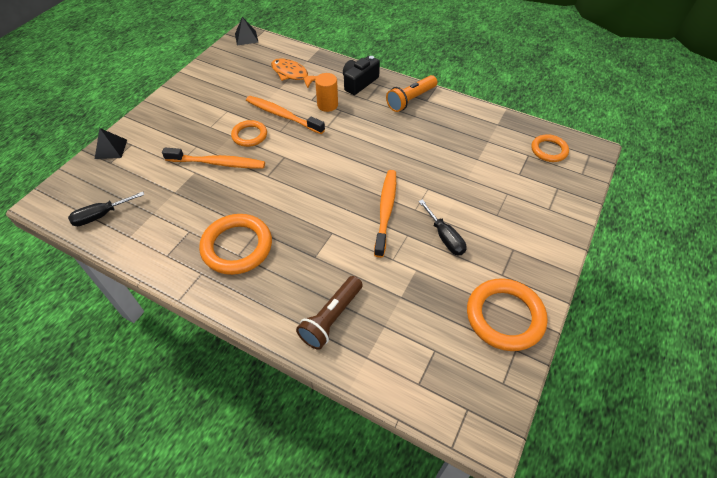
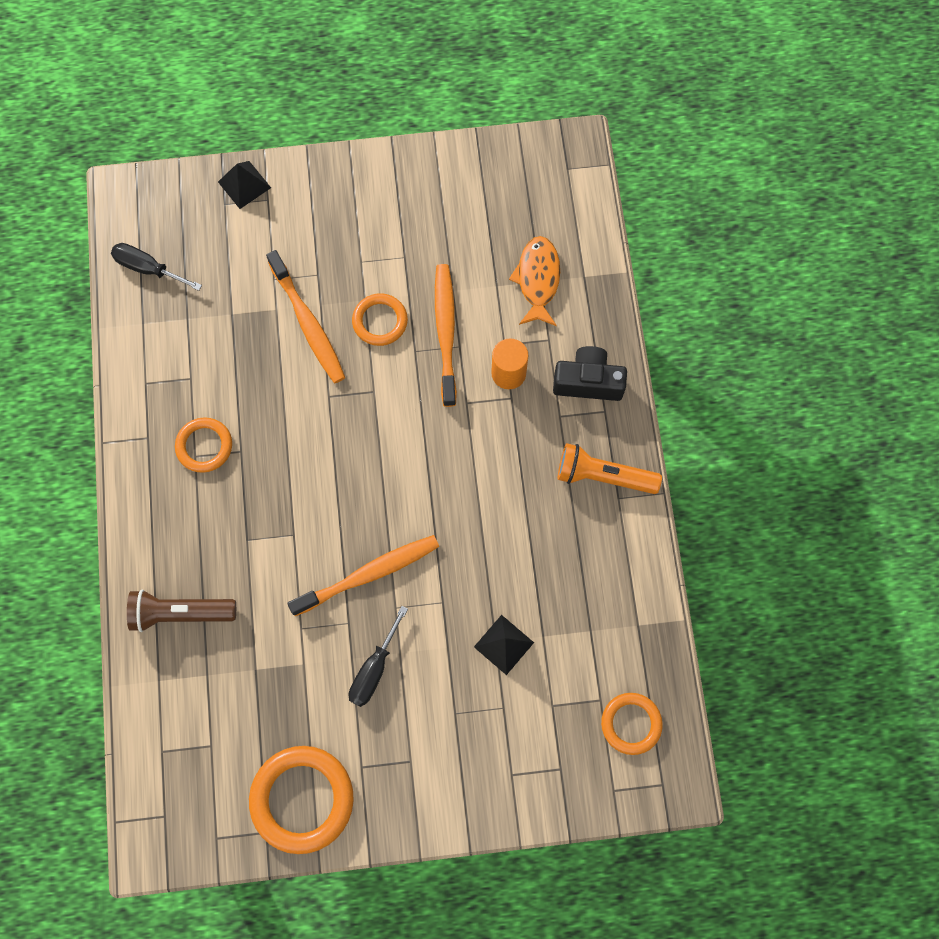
camera: 55 degrees right, 20 degrees up
(237, 247) = (204, 446): orange ring -> orange ring, size x0.60
(246, 38) = (571, 155): black pyramid -> black pyramid (503, 644)

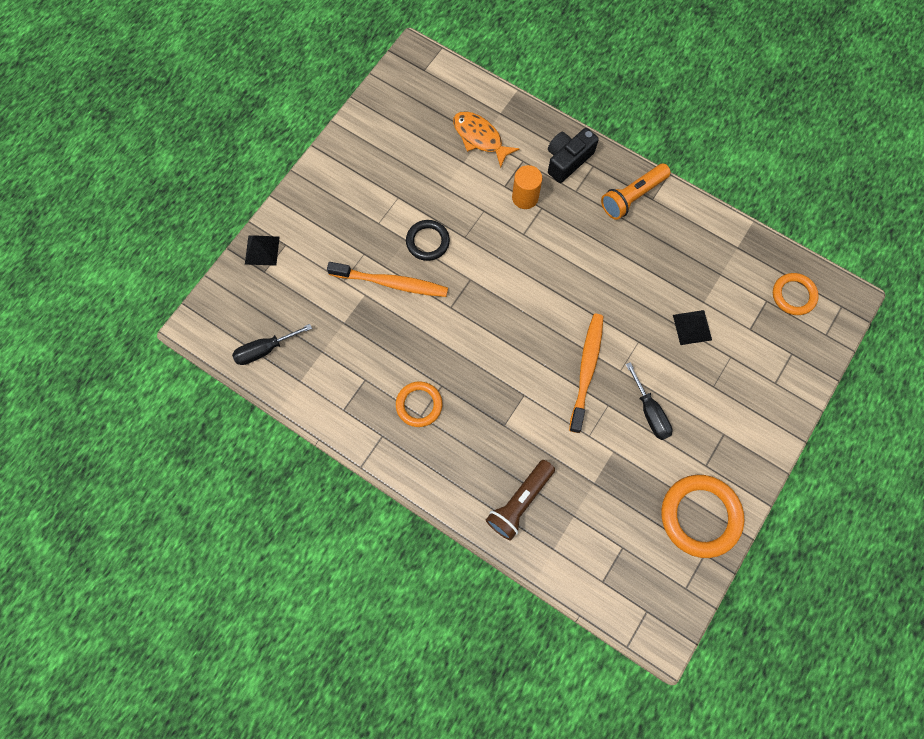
camera: 50 degrees left, 0 degrees up
(380, 321) = (427, 241): orange ring -> black ring
(445, 332) = (468, 211): orange toothbrush -> none

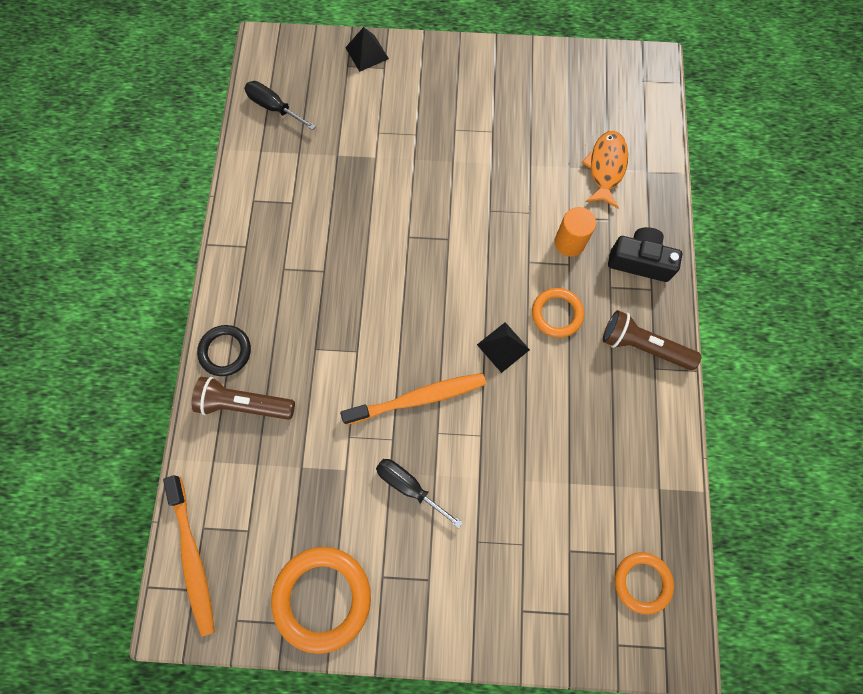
camera: 60 degrees right, 0 degrees up
(391, 283) = (401, 173): orange toothbrush -> orange toothbrush (193, 557)
(419, 405) = (293, 261): orange ring -> orange ring (557, 314)
(427, 241) = (463, 181): black ring -> black ring (225, 351)
(632, 196) = (643, 346): orange flashlight -> brown flashlight
(650, 412) = (409, 486): black screwdriver -> black screwdriver turned 90 degrees clockwise
(692, 327) = (532, 484): black pyramid -> black pyramid (503, 347)

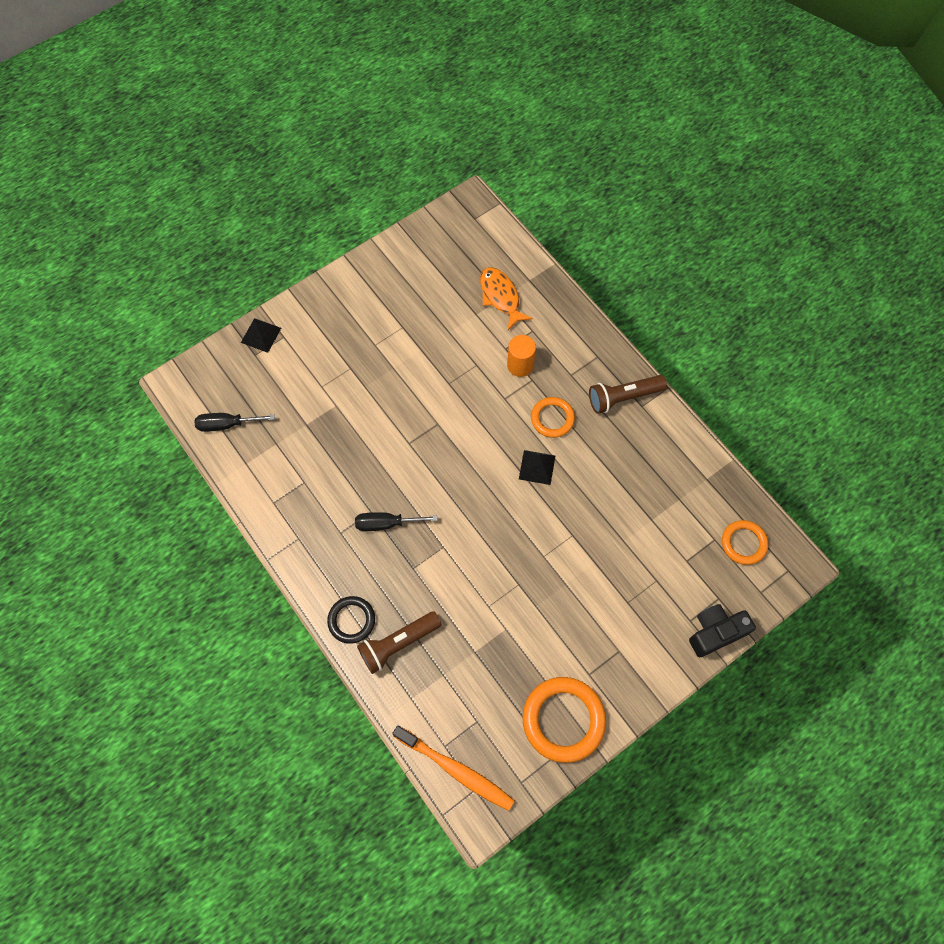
camera: 40 degrees left, 5 degrees down
(409, 486) = (555, 604): black screwdriver -> black screwdriver (386, 523)
(418, 398) = (511, 544): orange toothbrush -> none
(639, 261) = (575, 343): black camera -> black camera (715, 632)

